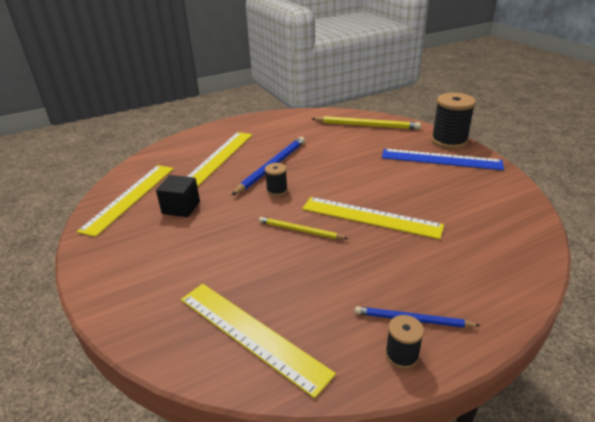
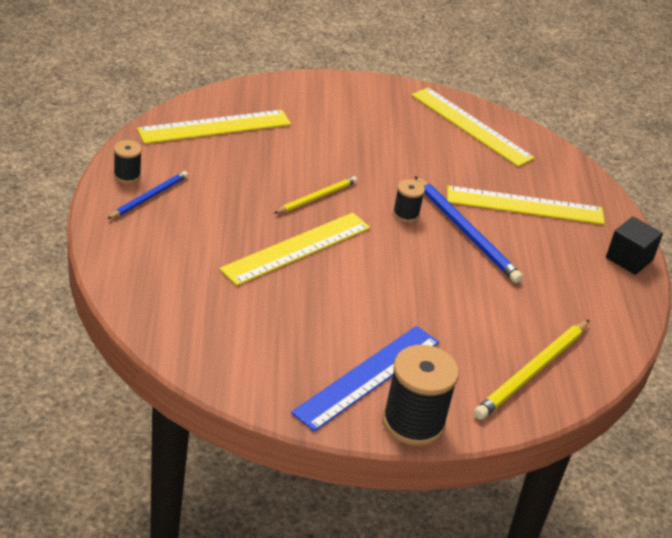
camera: 110 degrees right, 5 degrees up
(181, 207) = (423, 148): black cube -> black cube (629, 259)
(219, 157) = (525, 205): yellow ruler -> yellow ruler turned 45 degrees counterclockwise

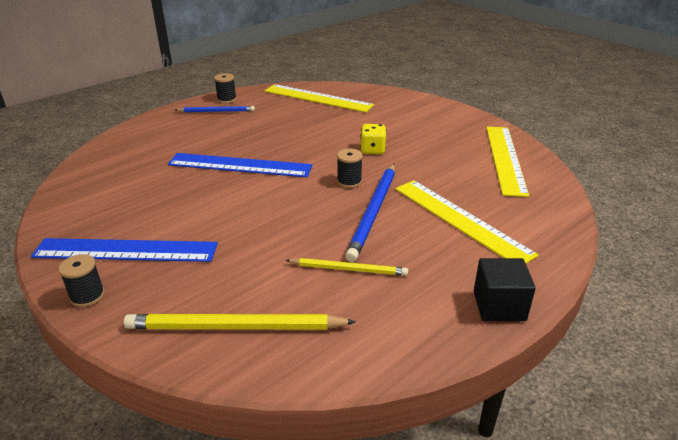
camera: 55 degrees right, 5 degrees down
(296, 248) = (240, 165): yellow ruler -> blue ruler
(317, 197) = (307, 148): yellow pencil -> yellow pencil (348, 269)
(369, 169) = (372, 150): none -> yellow dice
(413, 423) = (87, 296): black spool -> black spool, size x0.51

